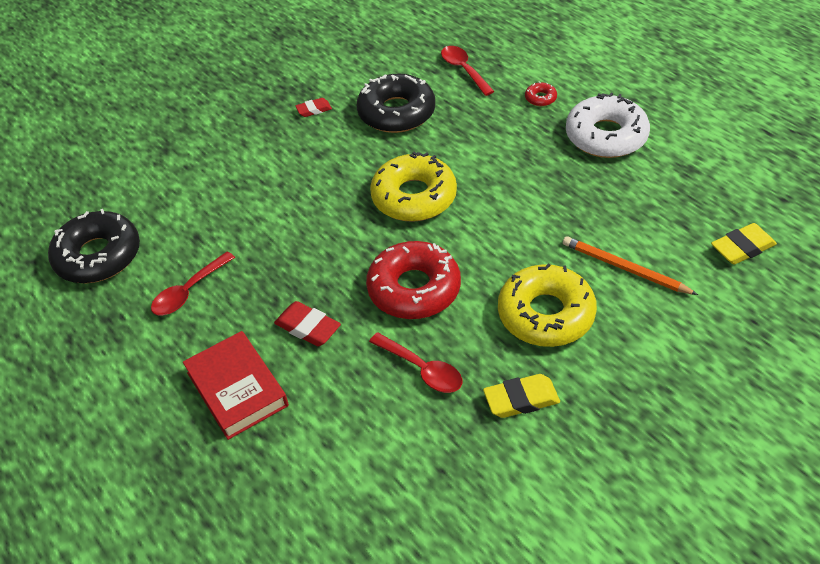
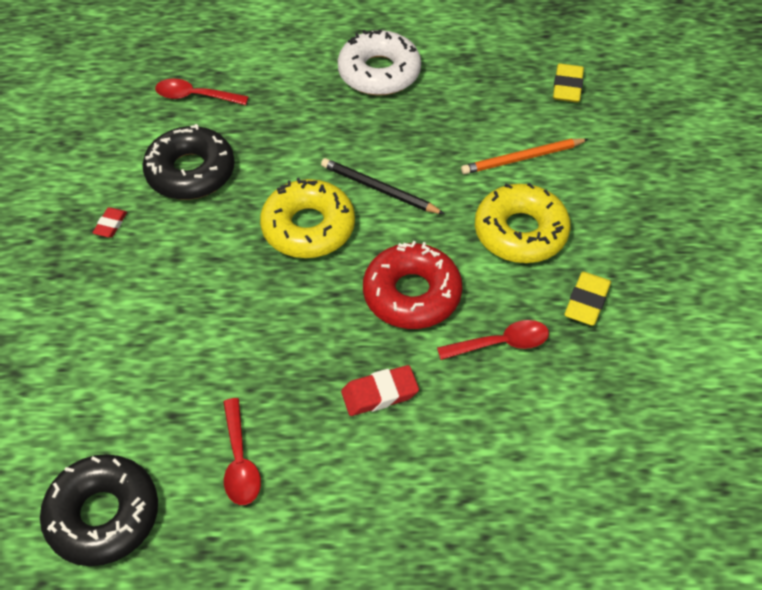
camera: 55 degrees left, 5 degrees up
(237, 389) = (398, 489): red book -> none
(492, 209) = (379, 189): none -> black pencil
(540, 98) = (291, 77): red donut -> none

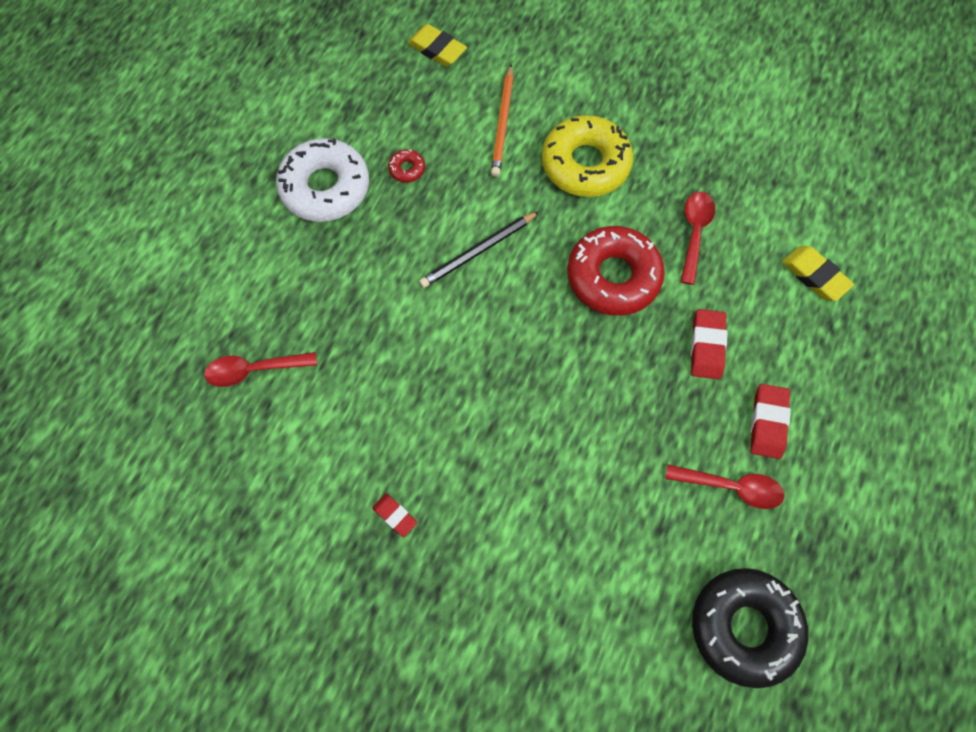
camera: 65 degrees left, 15 degrees up
(190, 172) = (363, 412): black donut -> none
(195, 96) = (254, 370): red spoon -> red spoon turned 45 degrees clockwise
(308, 227) = (494, 330): yellow donut -> none
(323, 473) = (768, 423): none -> red eraser
(430, 114) = (407, 169): none -> red donut
(586, 302) = (680, 153): yellow eraser -> yellow eraser (814, 276)

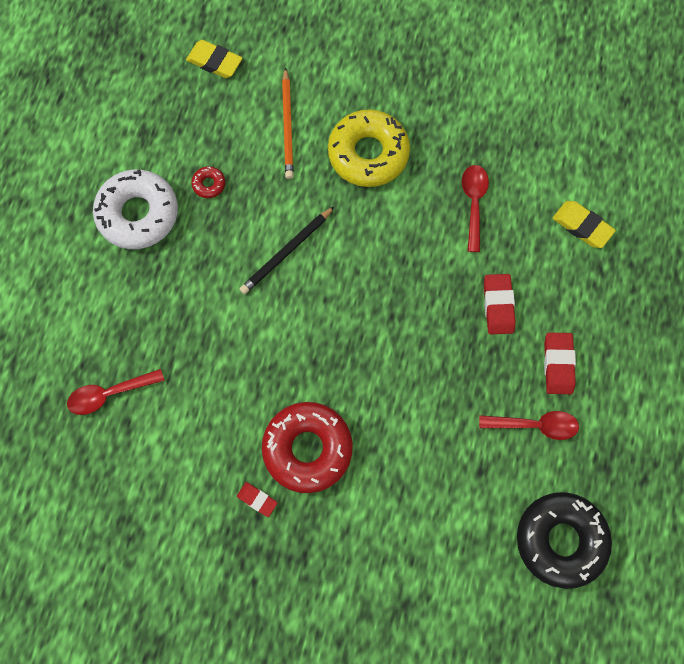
camera: 10 degrees left, 5 degrees up
(613, 277) = (409, 256): red donut -> red donut (307, 448)

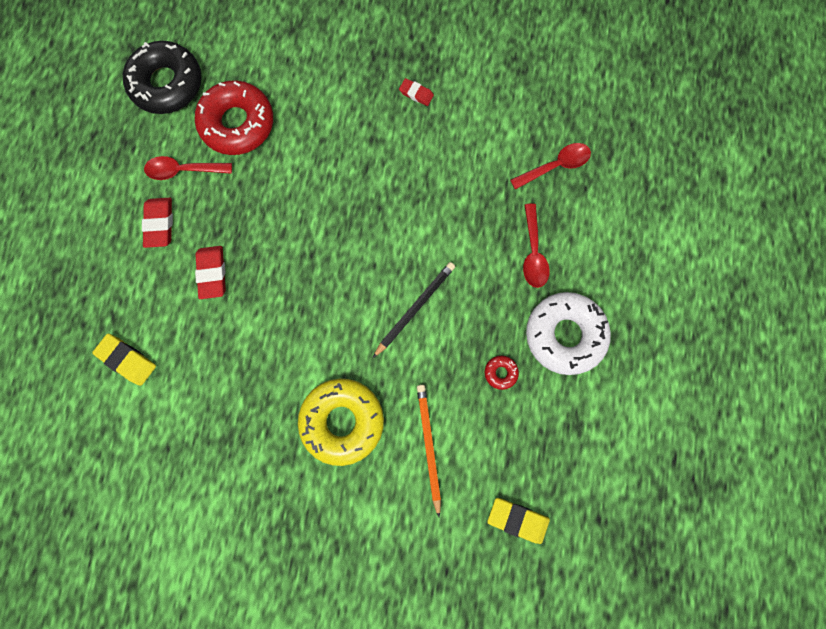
camera: 175 degrees right, 5 degrees up
(307, 448) = (378, 136): red donut -> red donut (237, 124)
(473, 203) = (234, 375): red spoon -> red spoon (533, 252)

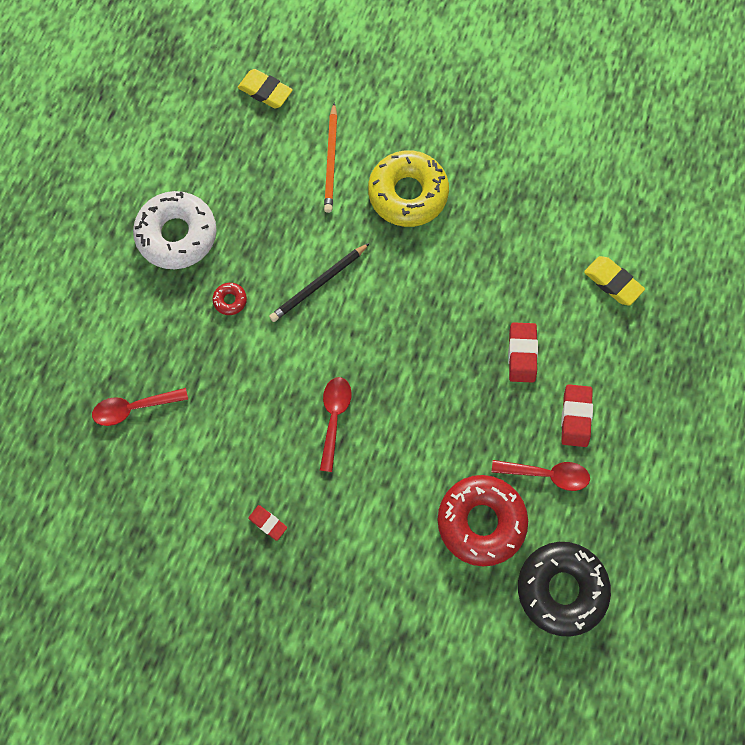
camera: 170 degrees left, 5 degrees down
(500, 372) = (249, 211): red donut -> red donut (230, 300)
(533, 252) = (185, 319): red spoon -> red spoon (334, 418)

